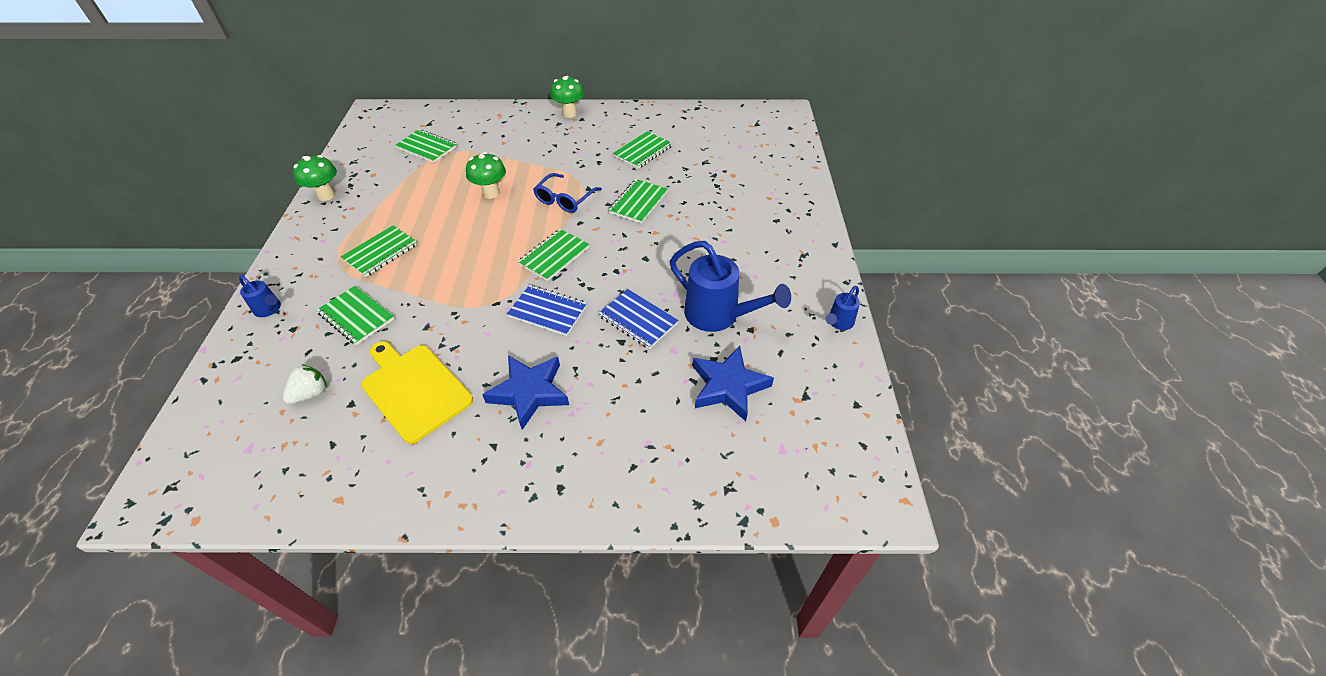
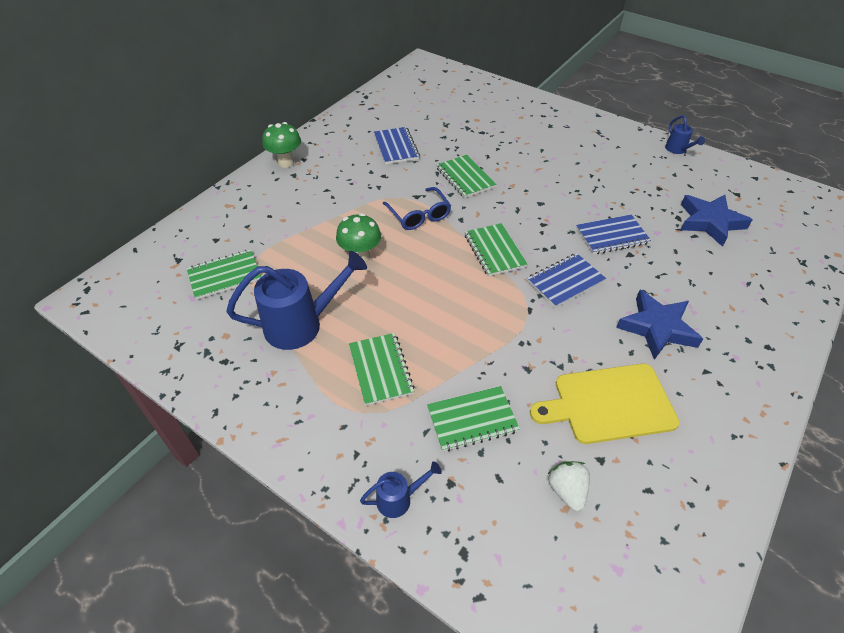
camera: 55 degrees left, 0 degrees up
(326, 195) = (222, 389): green mushroom -> none
(643, 151) = (396, 147): green notebook -> blue notebook
(718, 315) = (635, 196): blue watering can -> blue watering can (301, 324)

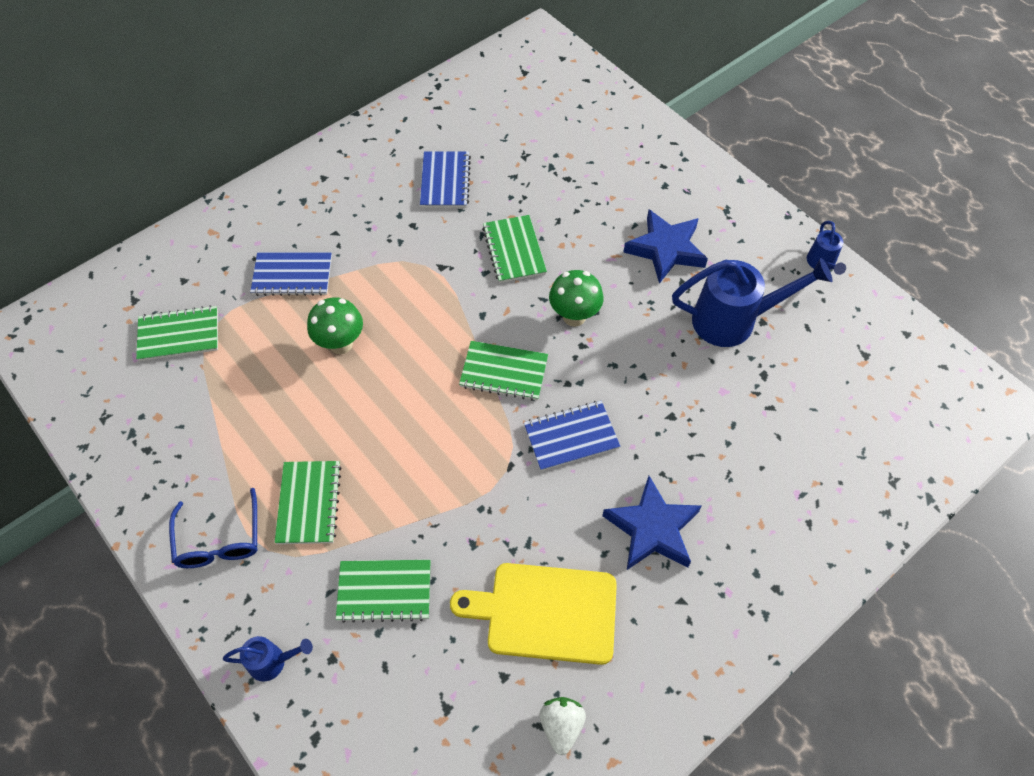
camera: 15 degrees right, 10 degrees up
(286, 162) = (300, 178): green mushroom -> green mushroom (574, 316)
(301, 324) = (243, 422): blue watering can -> blue watering can (733, 320)
(419, 215) = (433, 297): blue glasses -> blue glasses (219, 540)
(494, 251) = (504, 372): green notebook -> green notebook turned 75 degrees counterclockwise
(567, 490) = (450, 701): white strawberry -> white strawberry (561, 726)
(612, 236) = (661, 383): blue notebook -> blue notebook (292, 275)
(710, 222) = (802, 391): blue star -> blue star (665, 249)

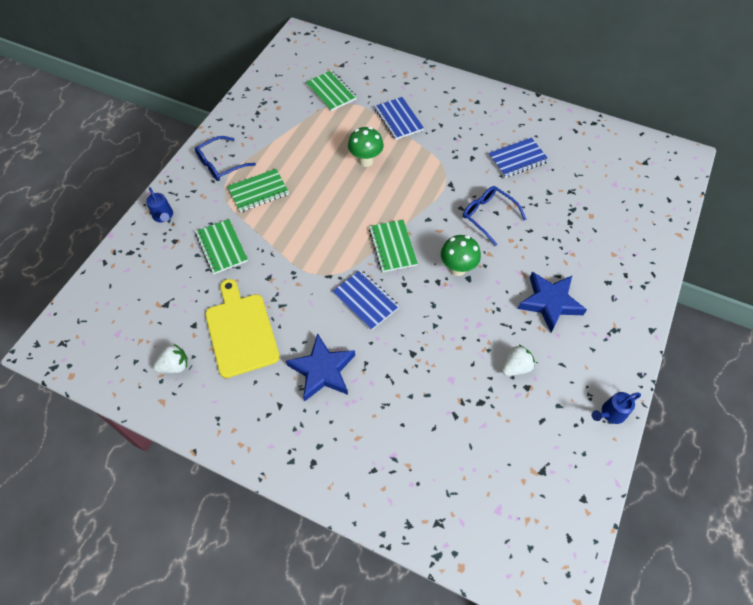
camera: 65 degrees right, 0 degrees up
(514, 250) = (488, 216): green notebook -> blue glasses
(733, 320) = (515, 367): blue watering can -> white strawberry

